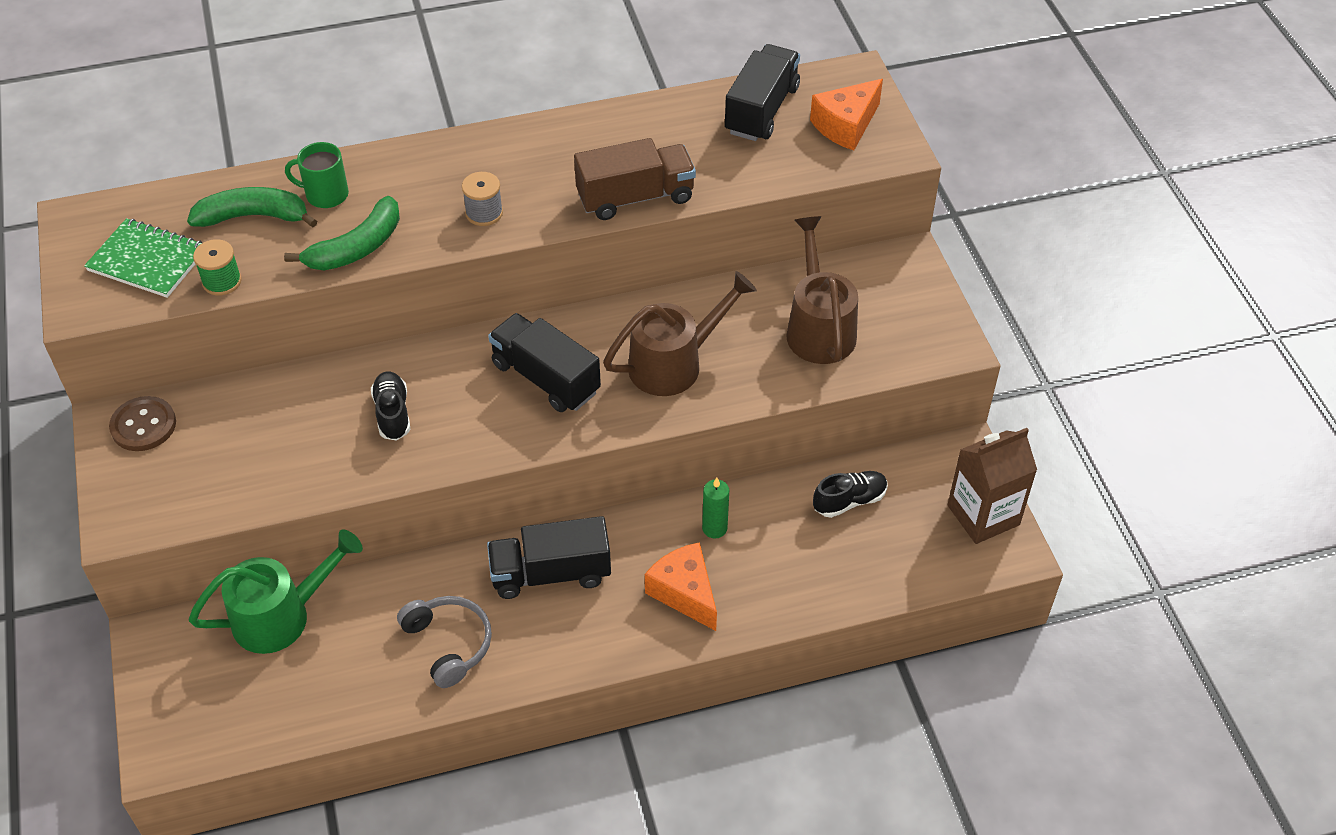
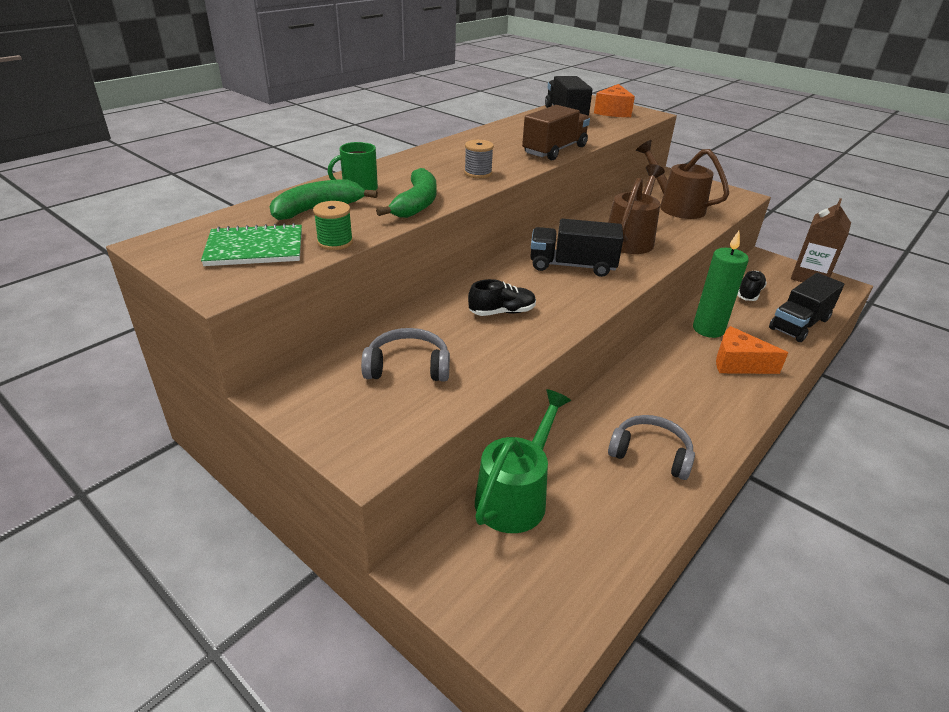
camera: 35 degrees left, 15 degrees down
(143, 425) = (313, 386): brown button -> none
(238, 442) = (408, 366): none -> grey headphones
(392, 413) = (502, 312): black shoe -> black shoe turned 120 degrees clockwise
(551, 573) = (656, 387): black truck -> black truck (799, 324)
(714, 528) = (708, 329): green candle -> green candle, size x1.77

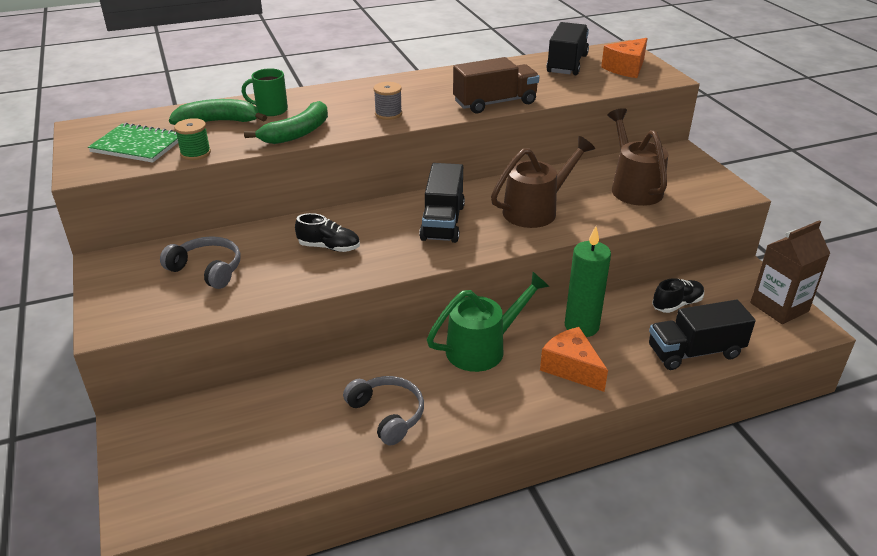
camera: 30 degrees right, 0 degrees up
(516, 495) = (245, 403): green watering can -> green watering can (483, 347)
(572, 266) = (442, 222): black truck -> black truck turned 120 degrees counterclockwise

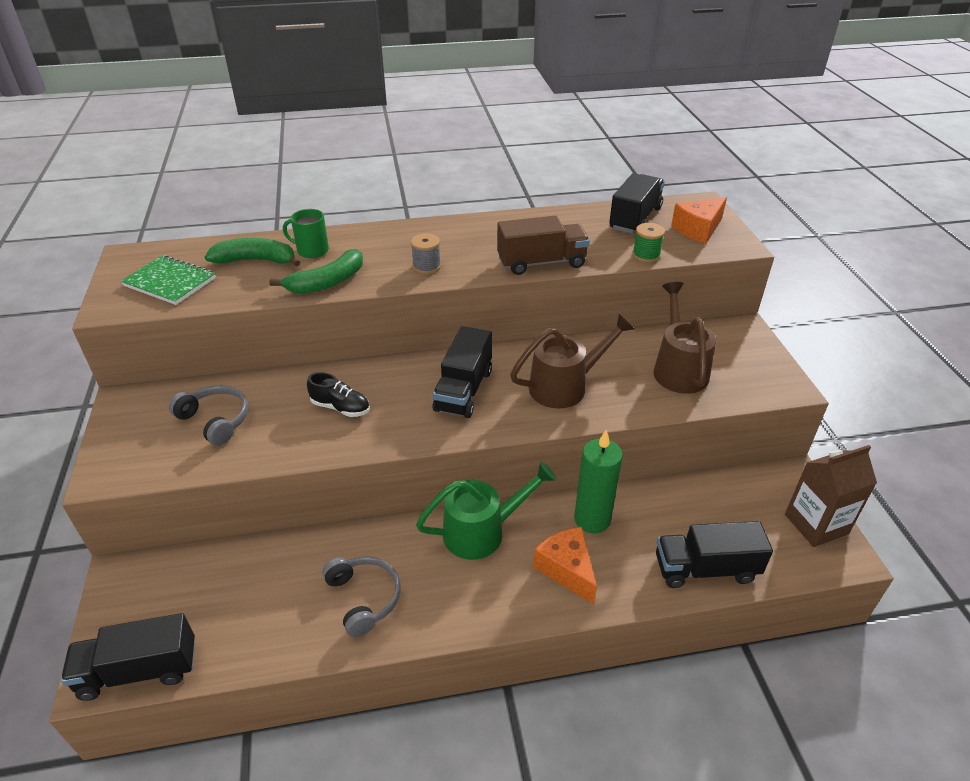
camera: 10 degrees right, 5 degrees up
(181, 503) = (139, 670): none -> black truck
(195, 153) = (220, 297): green spool -> green spool (646, 255)
(677, 304) = (702, 505): black shoe -> none

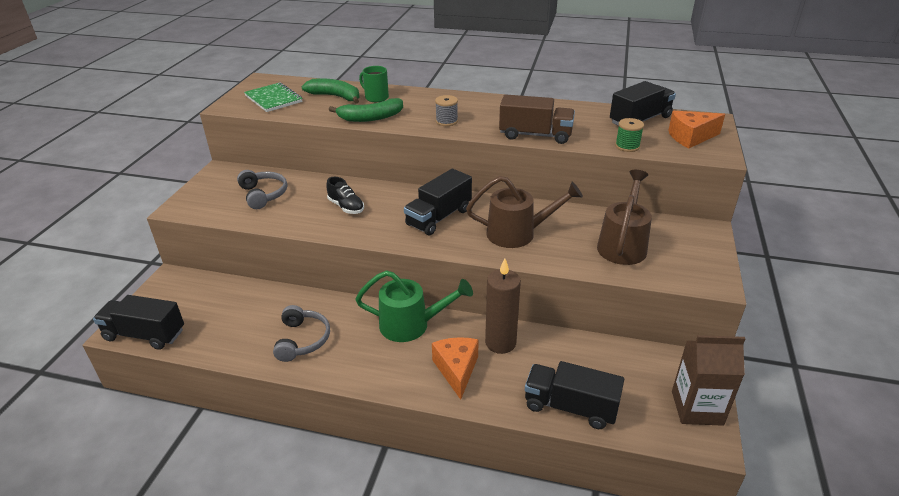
camera: 25 degrees right, 5 degrees down
(592, 519) = (500, 343): green candle -> brown candle

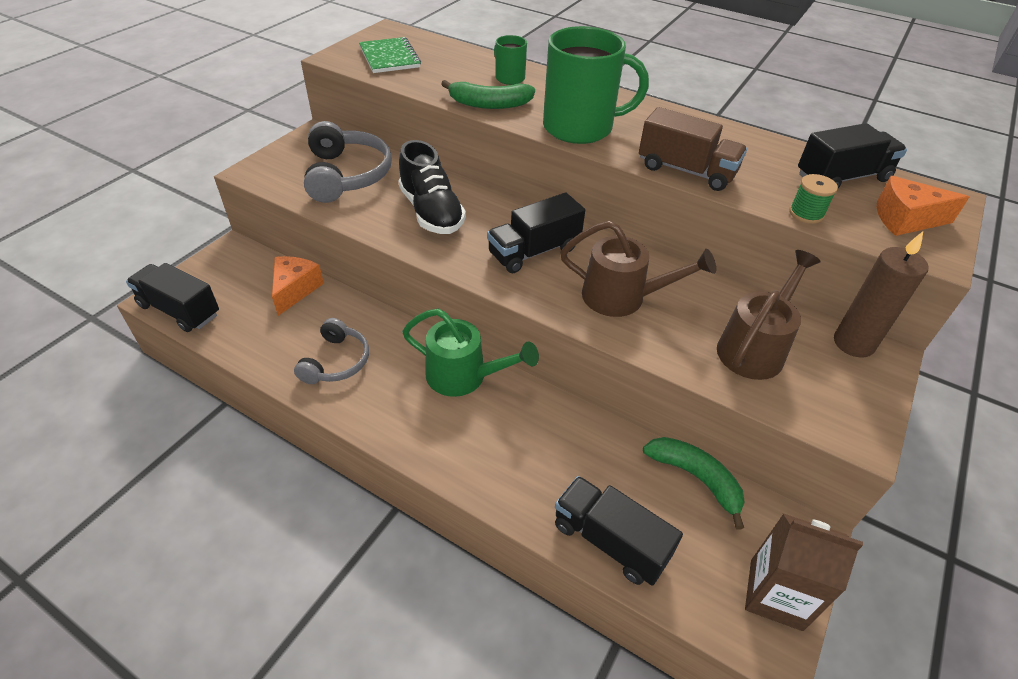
camera: 15 degrees right, 10 degrees up
(263, 194) = (347, 175): grey headphones -> grey headphones, size x1.56
(335, 97) = (462, 68): green banana -> green banana (695, 478)
(346, 207) = (431, 212): black shoe -> black shoe, size x1.75
(446, 121) = (580, 127): grey spool -> green mug
(456, 370) = (492, 450): orange cheese -> orange cheese (295, 290)
(500, 343) = (559, 429): brown candle -> brown candle (853, 343)

